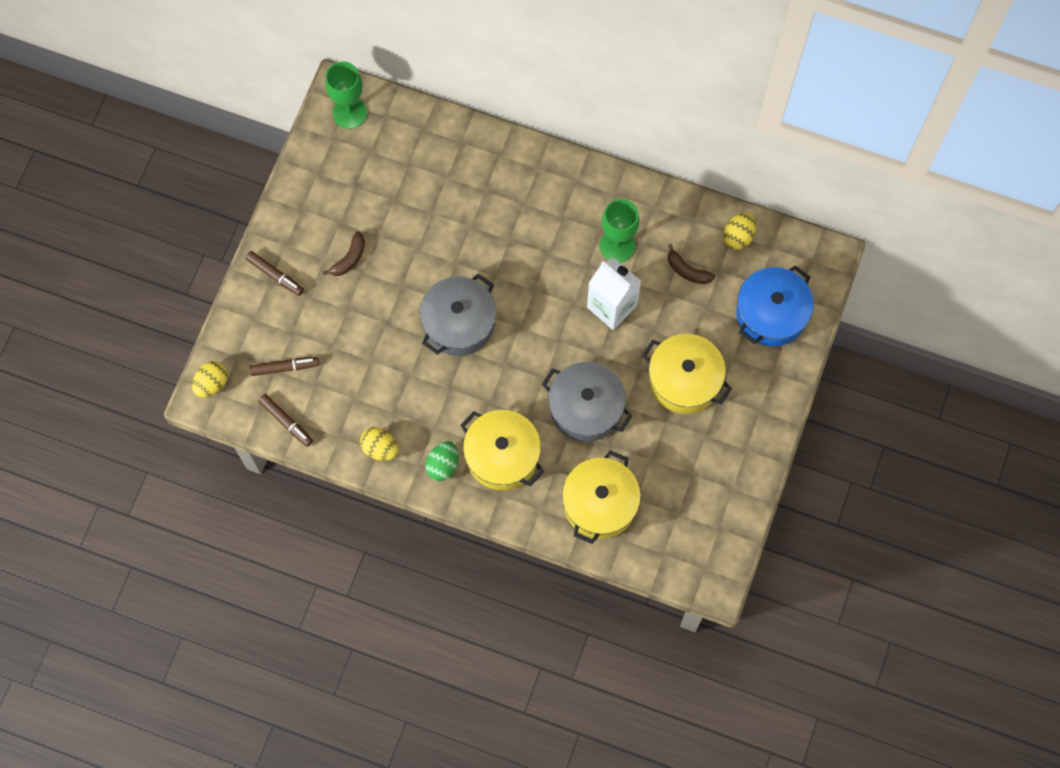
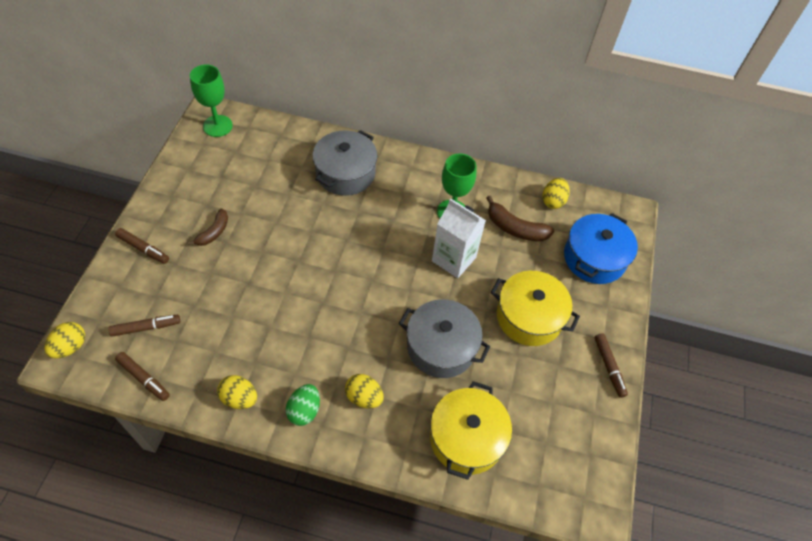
camera: 10 degrees left, 15 degrees down
(459, 323) = (315, 279): grey pot -> grey pot (345, 173)
(502, 456) = (364, 397): yellow pot -> yellow egg
(687, 270) = (515, 228): brown banana -> brown banana, size x1.50
(759, 441) = (609, 367): none -> brown marker

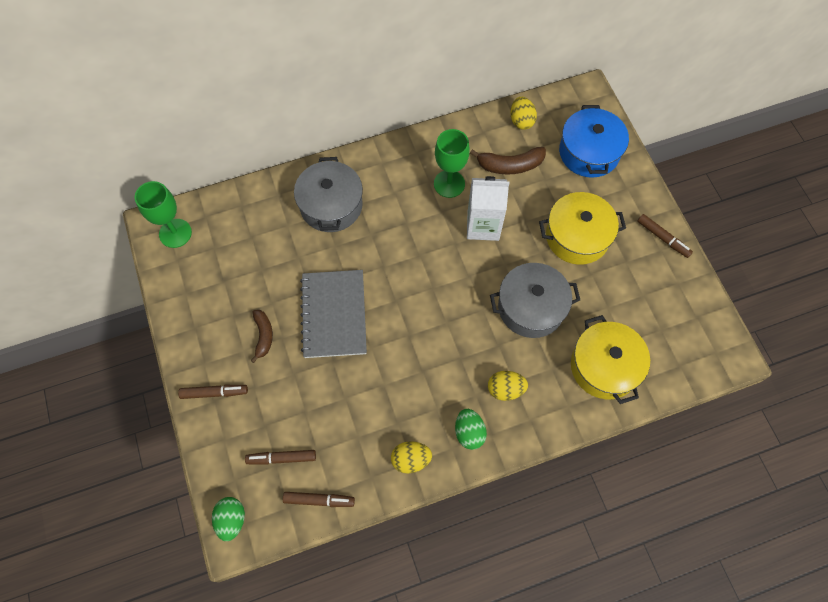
camera: 30 degrees left, 10 degrees up
(70, 347) = (231, 520): yellow egg -> green egg
(146, 328) = (281, 458): brown marker -> brown marker turned 135 degrees counterclockwise
(278, 250) = (334, 314): none -> grey notebook

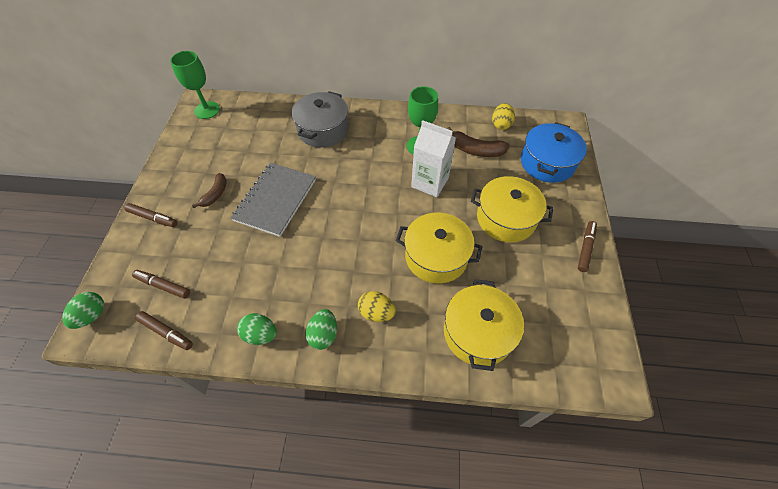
camera: 25 degrees right, 10 degrees down
(411, 460) = (260, 334): yellow egg -> green egg
(531, 307) = (436, 256): grey pot -> yellow pot
(663, 238) = (585, 248): brown marker -> brown marker turned 135 degrees counterclockwise

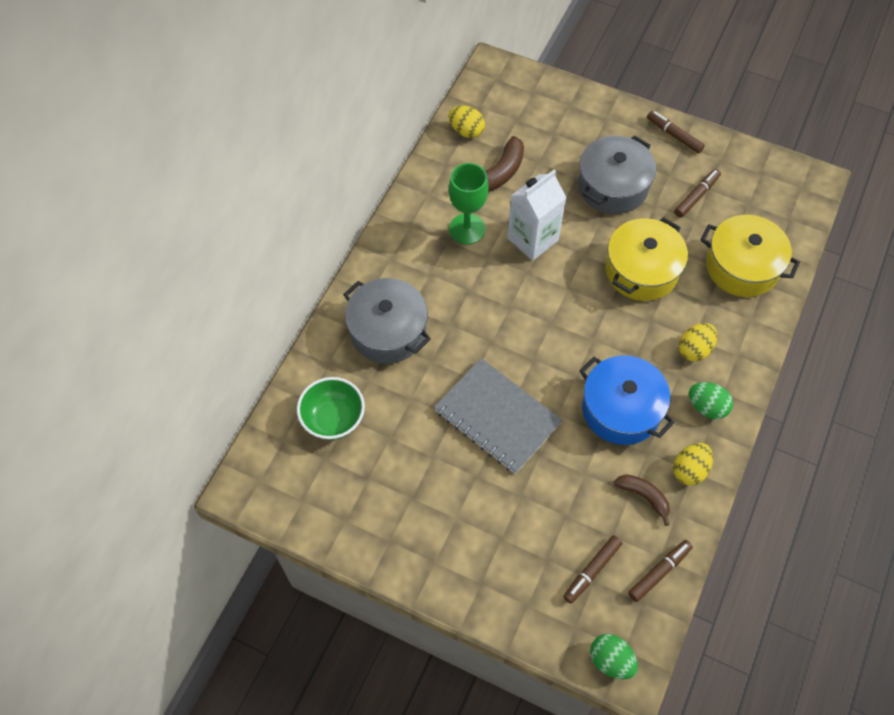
camera: 70 degrees left, 5 degrees up
(153, 218) = (473, 576): brown marker -> brown marker (696, 196)
(207, 110) = (272, 479): green goblet -> none
(215, 194) = (458, 490): brown banana -> brown banana (643, 497)
(252, 123) = (333, 419): none -> green bowl
(260, 334) = (689, 470): green egg -> yellow egg
(506, 218) = (613, 186): yellow pot -> grey pot
(547, 163) = (547, 114): blue pot -> blue pot (621, 409)

